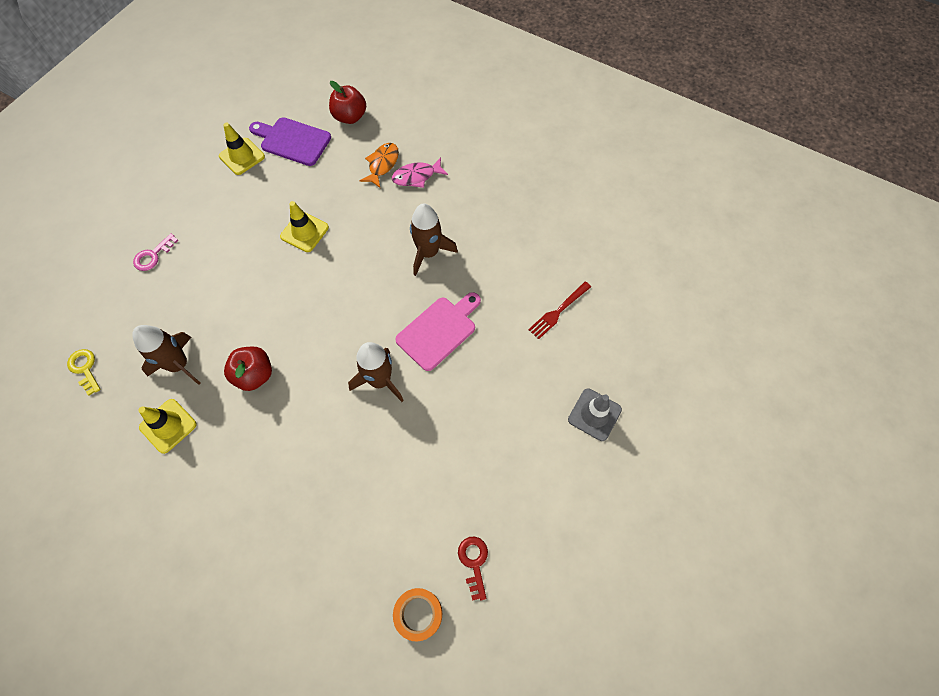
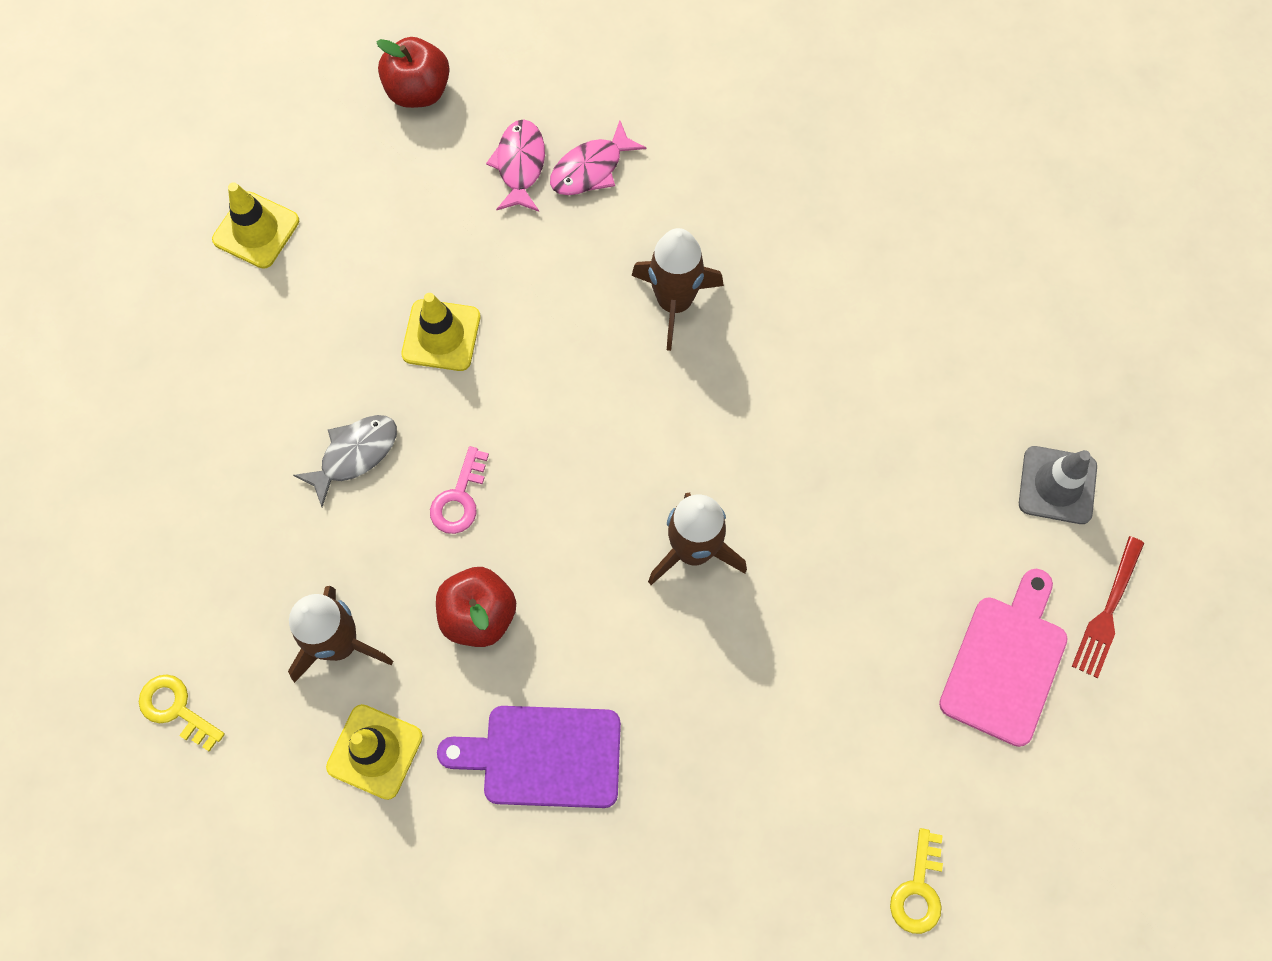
camera: 20 degrees left, 5 degrees up
(153, 256) = (189, 469): pink key -> pink key (459, 498)
(234, 275) = (354, 454): none -> grey fish
(293, 141) = (335, 170): purple cutting board -> purple cutting board (543, 756)
(382, 164) = (520, 165): orange fish -> pink fish
(418, 614) = (918, 890): orange tape -> yellow key
(439, 331) = (752, 433): pink cutting board -> pink cutting board (1006, 663)
(474, 562) = (968, 782): red key -> none
(558, 311) = (932, 333): red fork -> red fork (1107, 611)

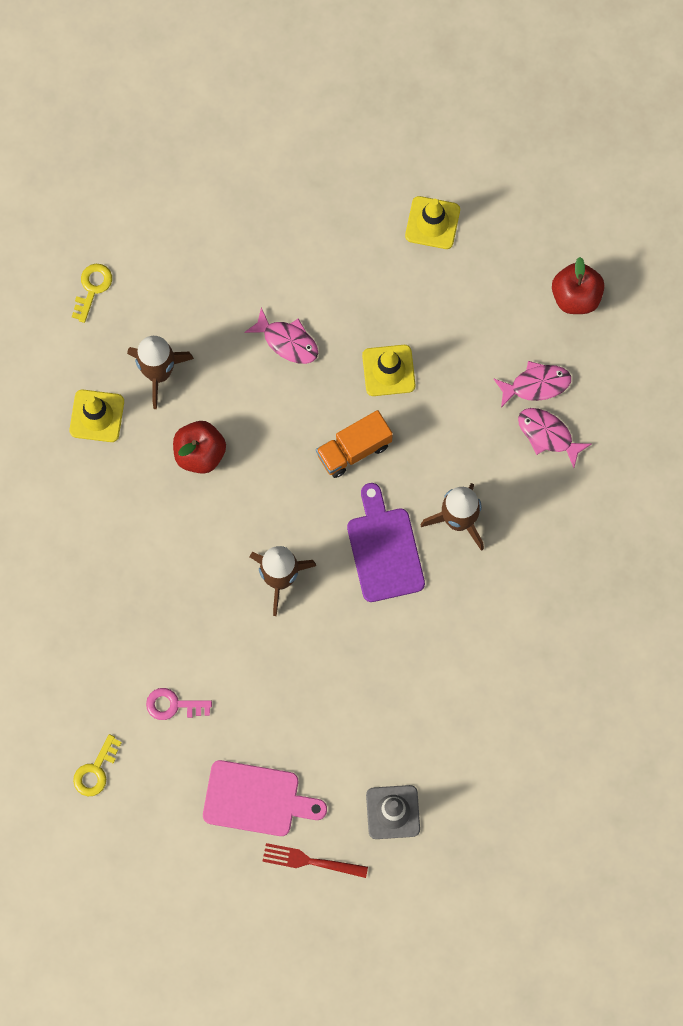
camera: 75 degrees right, 5 degrees up
(354, 454) = (287, 341): grey fish -> pink fish
(459, 498) = (275, 417): pink key -> pink key (173, 705)
(538, 407) = (354, 449): none -> orange truck
(543, 756) = (120, 519): purple cutting board -> purple cutting board (384, 549)
(918, 890) = (95, 771): yellow key -> yellow key turned 60 degrees counterclockwise

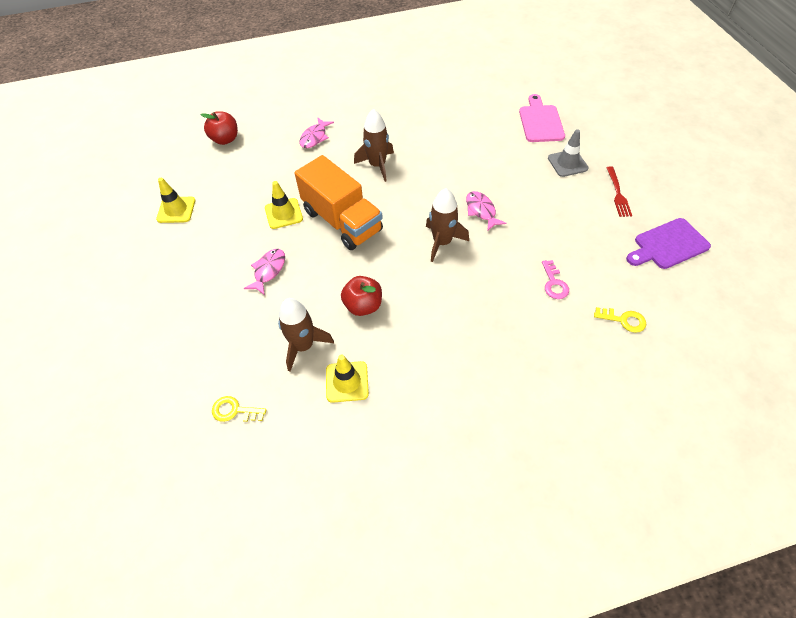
camera: 100 degrees left, 20 degrees down
(256, 799) = (594, 226): pink cutting board -> pink cutting board (540, 122)
(354, 449) = (342, 221): orange truck -> orange truck, size x1.77
(384, 549) = (406, 195): purple cutting board -> purple cutting board (668, 245)
(536, 385) = (284, 147): pink fish -> pink fish (481, 211)

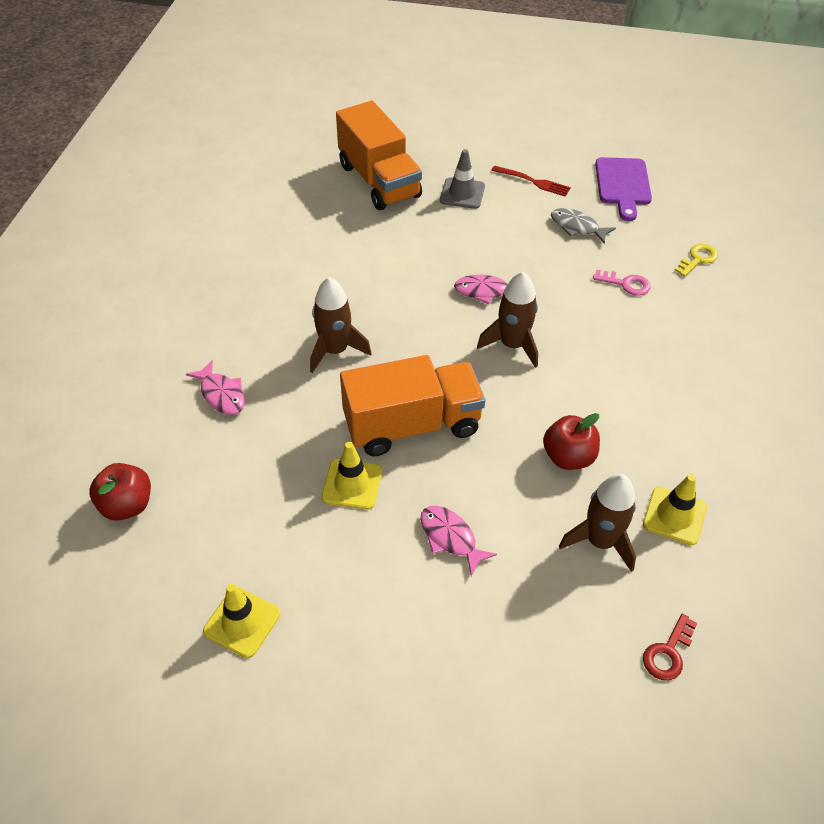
camera: 65 degrees left, 5 degrees down
(234, 410) = (668, 653): yellow key -> red key
(540, 122) = (379, 181): pink cutting board -> orange truck
(591, 235) = (577, 227): none -> grey fish

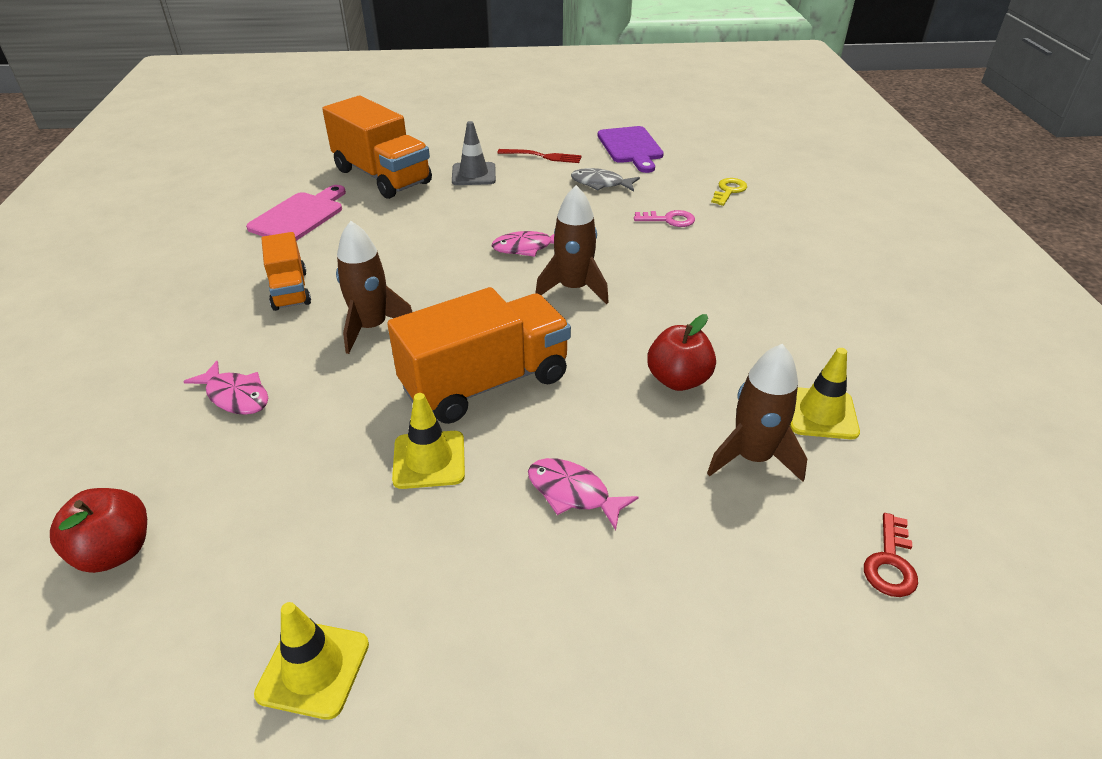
camera: 15 degrees left, 10 degrees down
(277, 298) = (290, 290): none -> orange truck
(299, 216) = (299, 216): none -> pink cutting board

